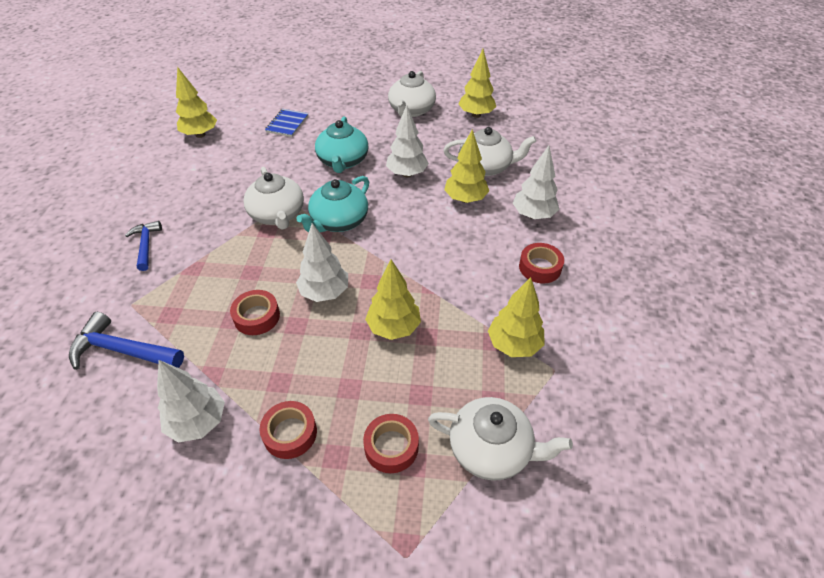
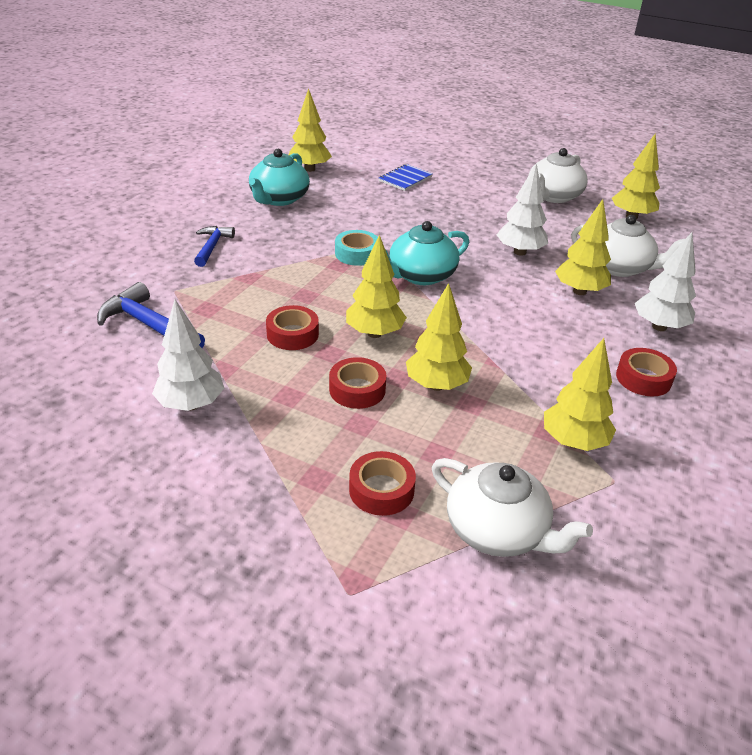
camera: 20 degrees right, 10 degrees down
(277, 214) = (357, 254): white teapot -> turquoise tape
(290, 433) = (278, 443): red tape -> red tape (357, 389)
(325, 292) = (374, 333): white tree -> yellow tree
(343, 161) = (451, 224): turquoise teapot -> turquoise teapot (279, 199)

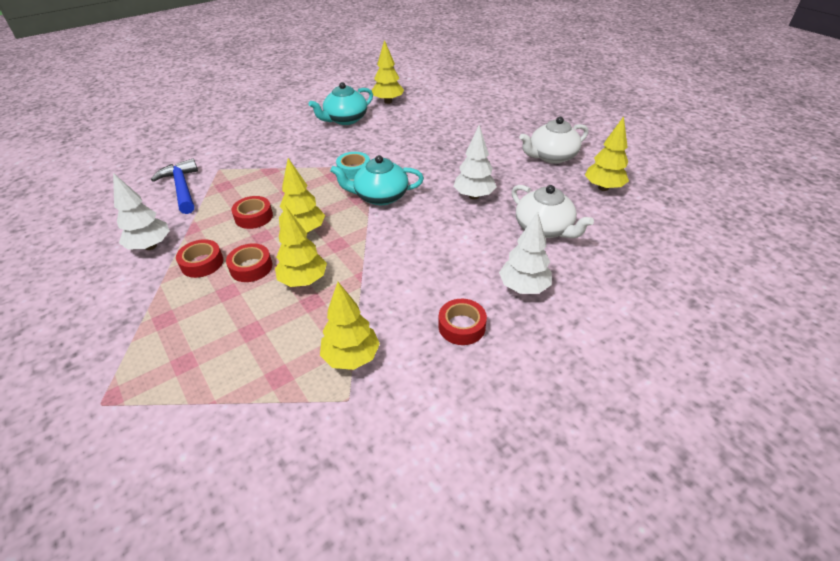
camera: 30 degrees right, 5 degrees up
(212, 246) = (270, 144): blue hammer -> none
(381, 490) = (191, 342): red tape -> red tape (202, 263)
(405, 179) = (447, 121): blue notebook -> none
(498, 530) = (229, 401): white teapot -> none
(579, 291) = (488, 239): yellow tree -> none

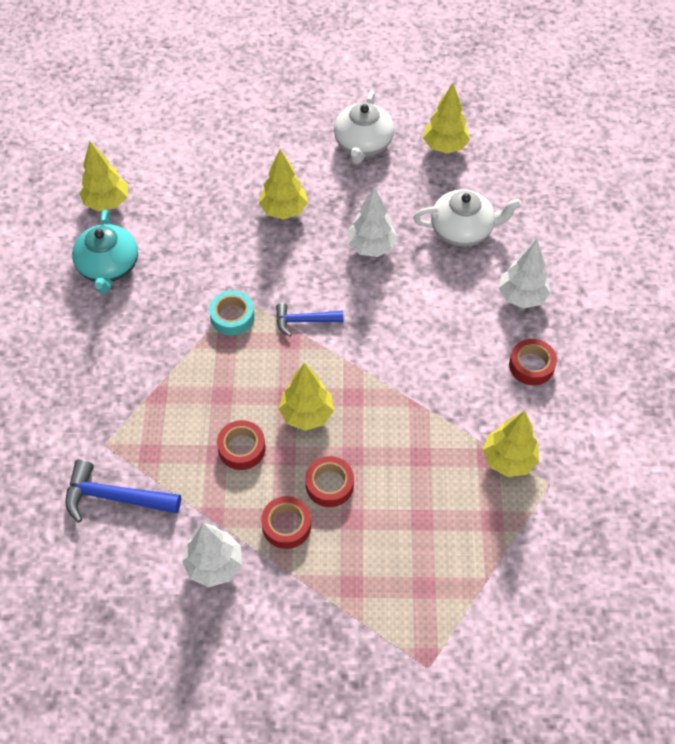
camera: 55 degrees left, 15 degrees up
(303, 281) = (385, 450): yellow tree -> yellow tree (284, 210)
(380, 196) = (304, 321): turquoise teapot -> blue hammer

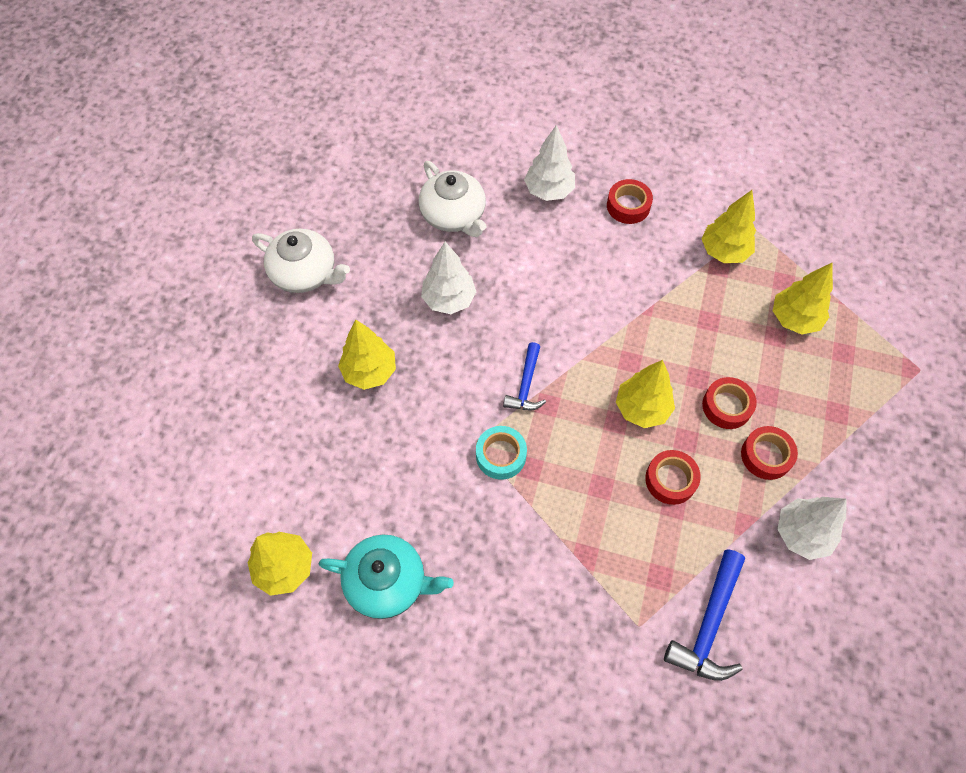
camera: 75 degrees left, 5 degrees up
(444, 146) = (339, 201): yellow tree -> yellow tree (794, 319)
(463, 230) = (454, 215): white teapot -> white teapot turned 135 degrees clockwise

